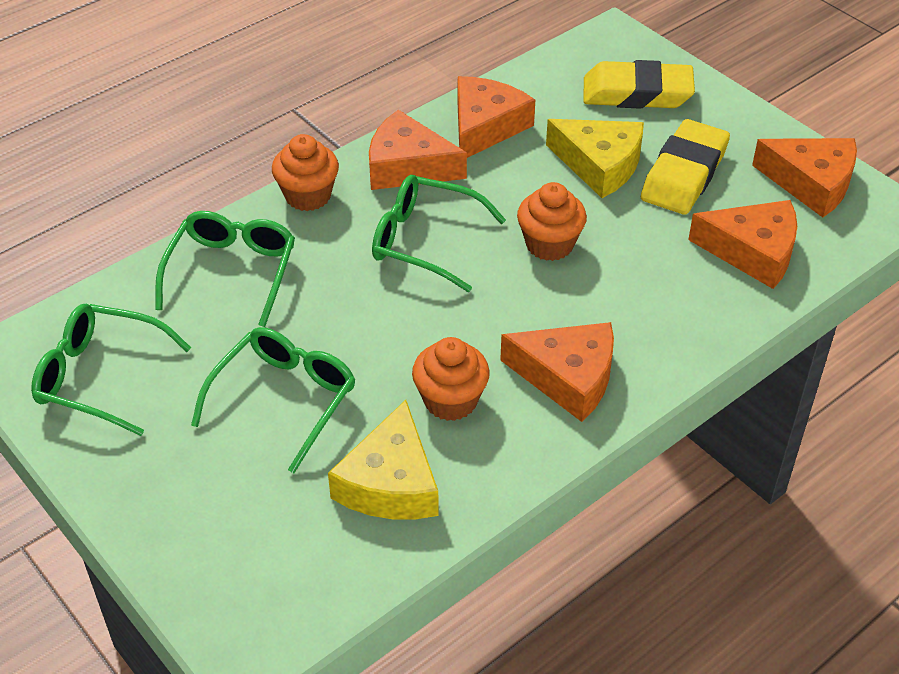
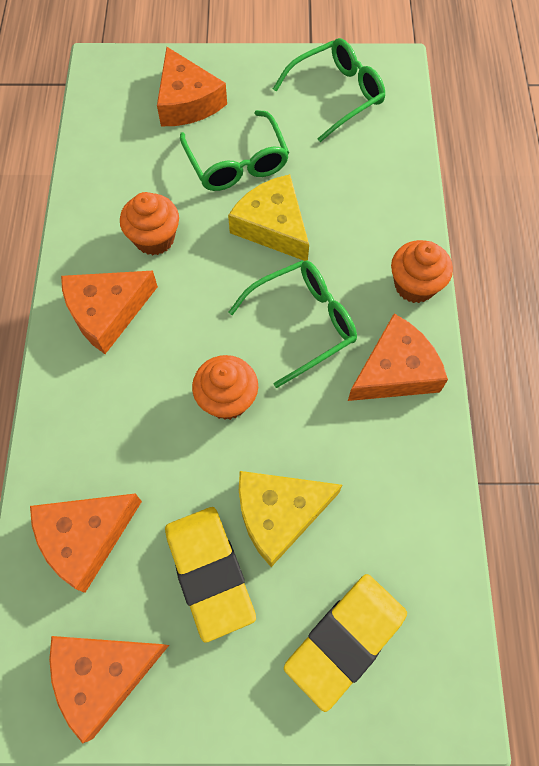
camera: 130 degrees right, 20 degrees up
(232, 271) = (372, 199): green glasses -> none
(391, 483) = (130, 173): yellow cheese -> yellow cheese (272, 226)
(485, 126) = (400, 465): orange cheese -> orange cheese (187, 101)

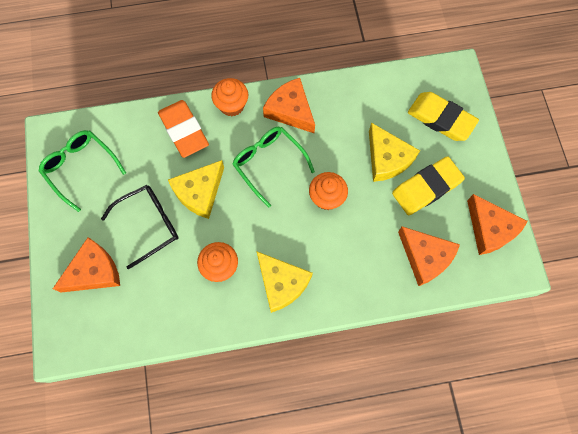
camera: 100 degrees left, 5 degrees up
(107, 312) = (282, 283): orange cheese -> yellow cheese
(237, 164) = (150, 224): green glasses -> black glasses
(377, 217) = (184, 131): none -> orange eraser

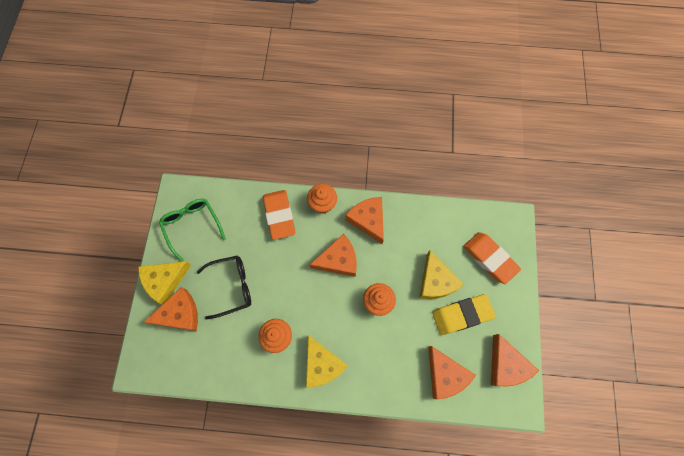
camera: 15 degrees right, 0 degrees up
(199, 192) = (278, 270): yellow cheese -> yellow cheese (165, 281)
(268, 163) = (338, 260): green glasses -> orange cheese
(441, 119) = (489, 258): yellow eraser -> orange eraser

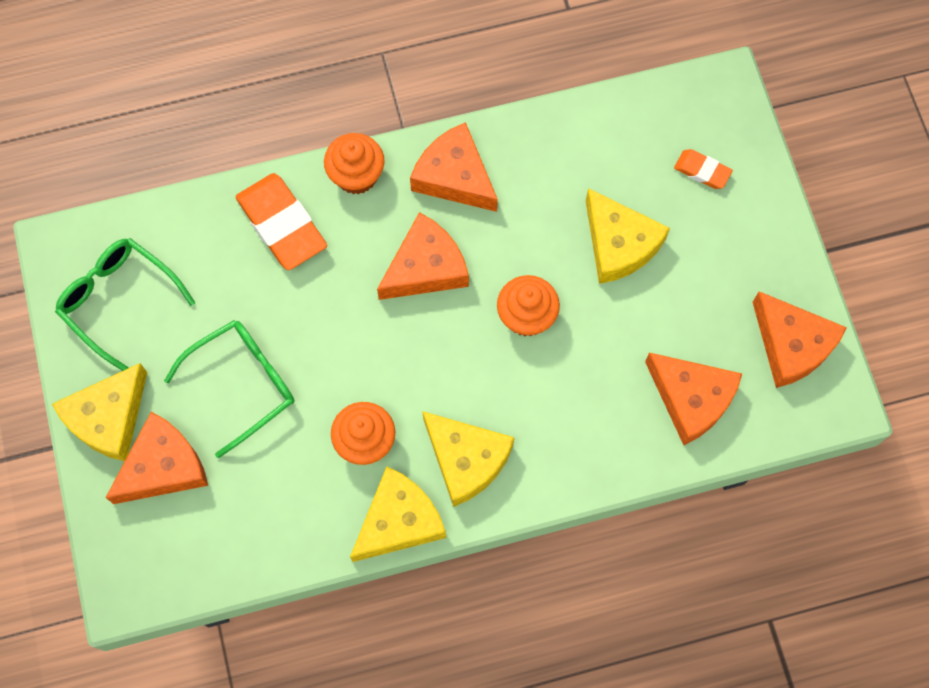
camera: 20 degrees left, 0 degrees up
(232, 286) = (244, 383): black glasses -> green glasses
(278, 383) = (399, 521): none -> yellow cheese
(462, 315) = (686, 287): yellow eraser -> none
(489, 258) = (702, 171): orange eraser -> orange eraser, size x0.51

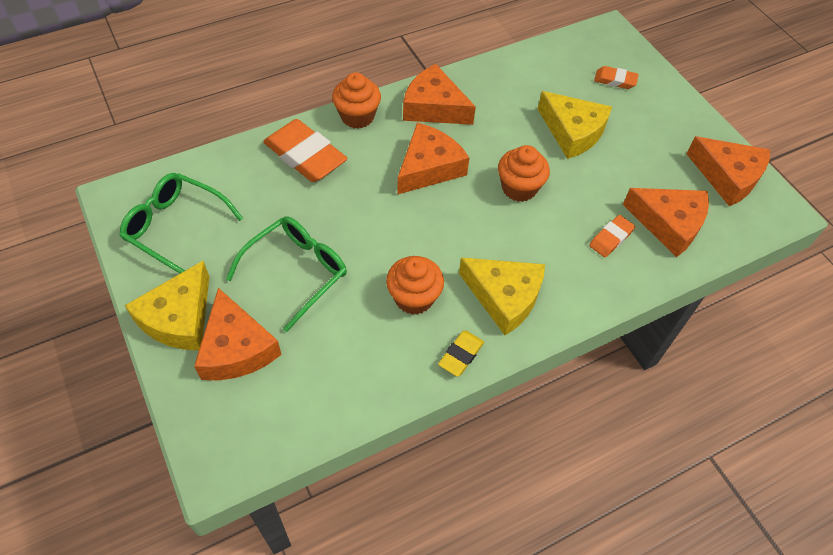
camera: 15 degrees left, 15 degrees down
(163, 466) = (236, 348): orange cheese -> orange cheese turned 120 degrees clockwise
(399, 521) = (461, 355): yellow cheese -> yellow eraser
(614, 406) = (611, 238): none -> orange eraser

